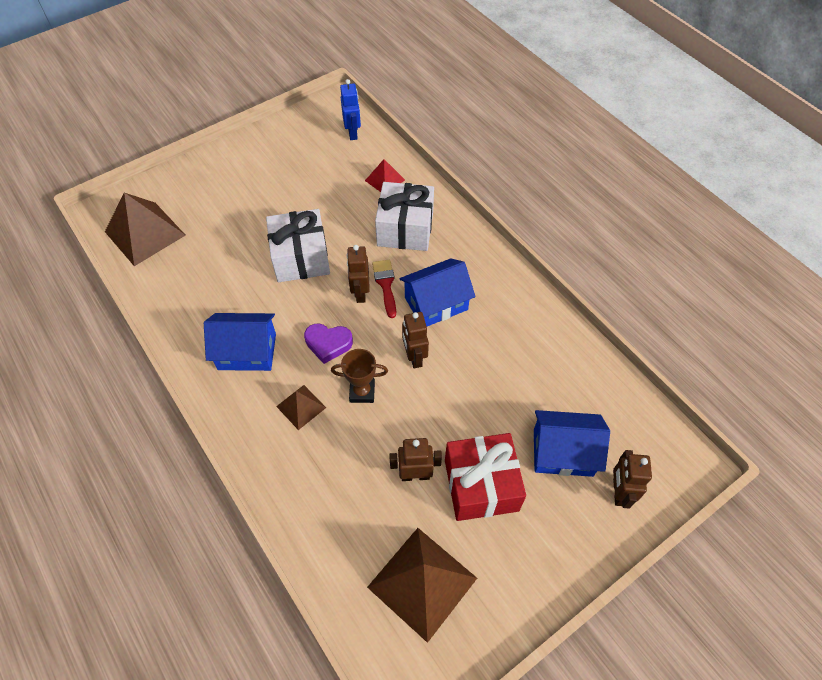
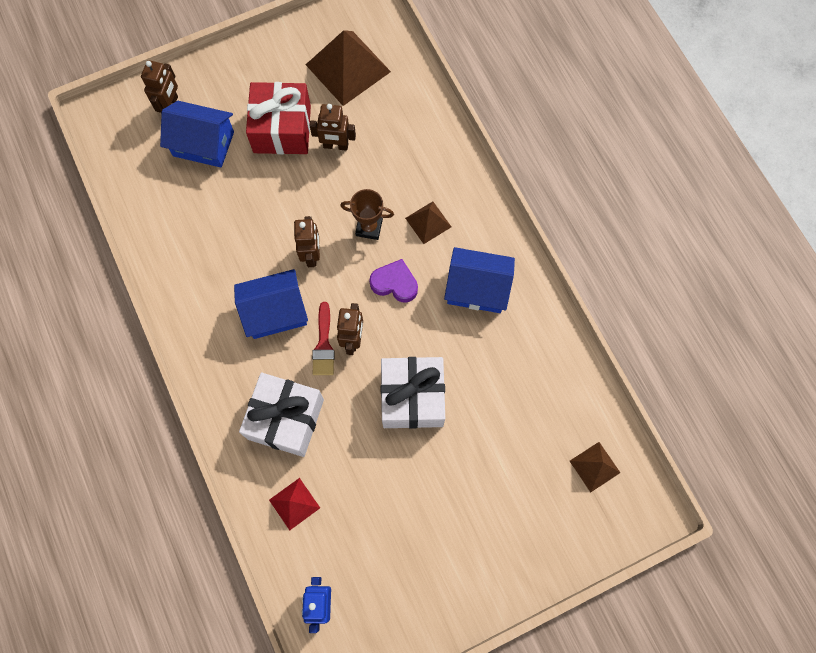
camera: 170 degrees left, 15 degrees up
(145, 233) = (594, 466): brown pyramid -> brown pyramid, size x0.52

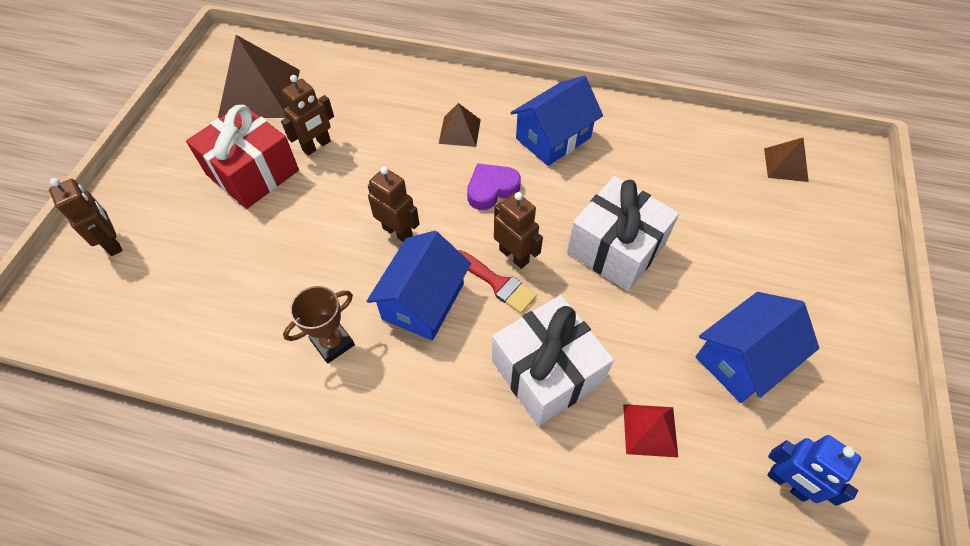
camera: 50 degrees left, 15 degrees down
(203, 144) = (186, 242): blue house -> blue house (742, 359)
(369, 227) = (419, 173): brown trophy -> brown trophy (333, 343)

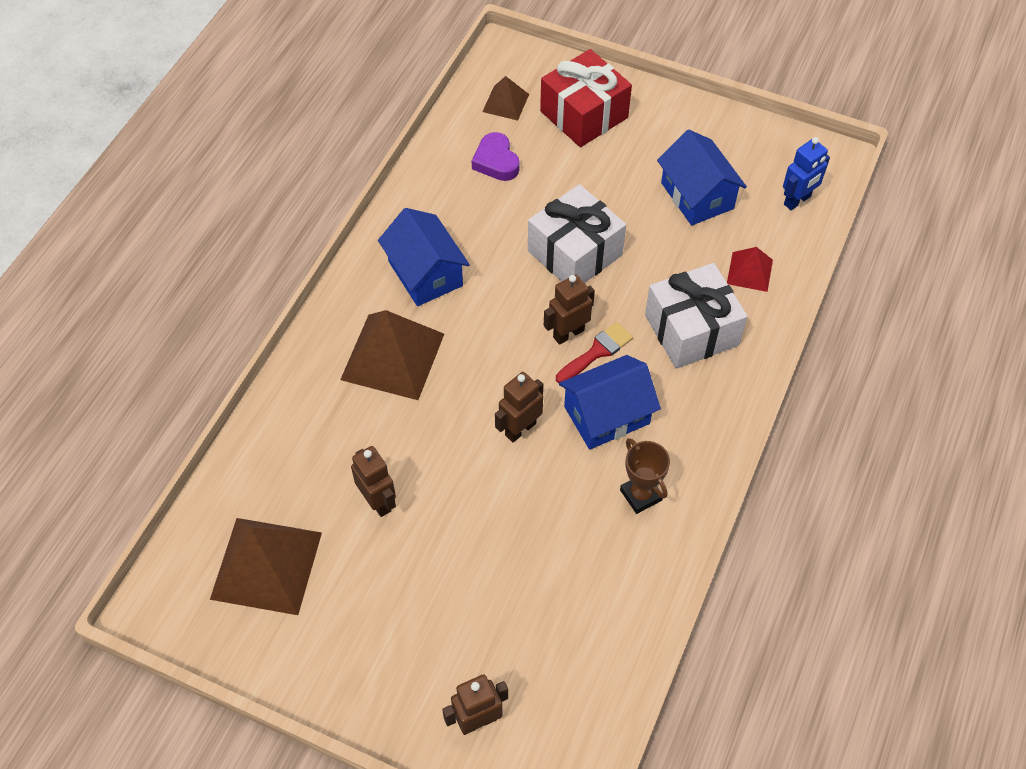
camera: 80 degrees left, 0 degrees up
(253, 172) = (403, 571): red gift -> red gift (584, 114)
(423, 301) = (606, 415): blue house -> blue house turned 60 degrees counterclockwise
(459, 131) = (392, 356): brown pyramid -> brown pyramid, size x1.92
(491, 189) = (482, 339): purple heart -> purple heart (496, 161)

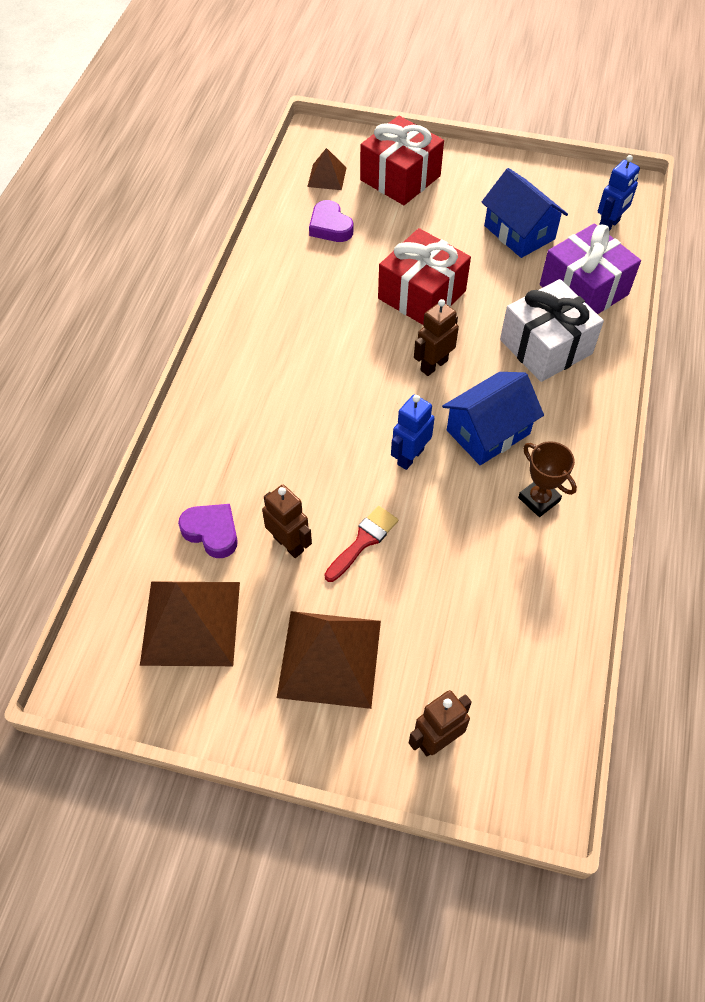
camera: 10 degrees left, 0 degrees up
(305, 477) = (212, 532): none -> purple heart
(392, 356) = (273, 408): brown pyramid -> brown pyramid (329, 658)
(425, 273) = (287, 331): blue house -> none
(520, 429) = (410, 456): brown robot -> blue robot
(575, 253) = (422, 295): white gift -> red gift
(597, 352) = (464, 377): red brush -> red brush (363, 541)
(749, 271) = (584, 290): red pyramid -> purple gift

